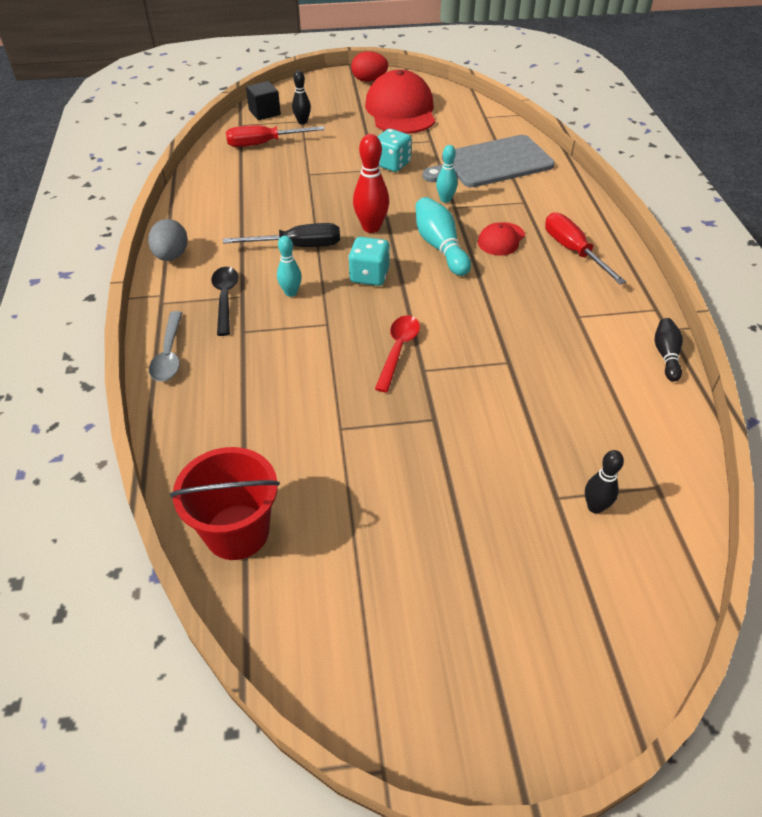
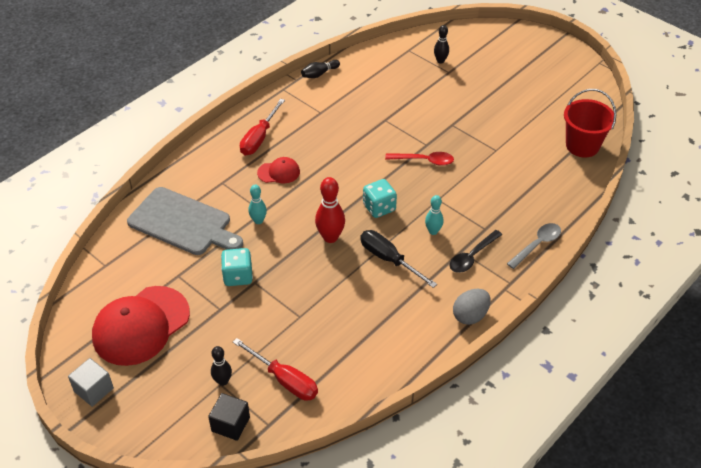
camera: 130 degrees left, 0 degrees up
(369, 80) = (93, 390): red egg -> grey cube
(398, 350) = (424, 161): red spoon -> red spoon turned 150 degrees counterclockwise
(440, 247) = (316, 194): turquoise bowling pin -> none

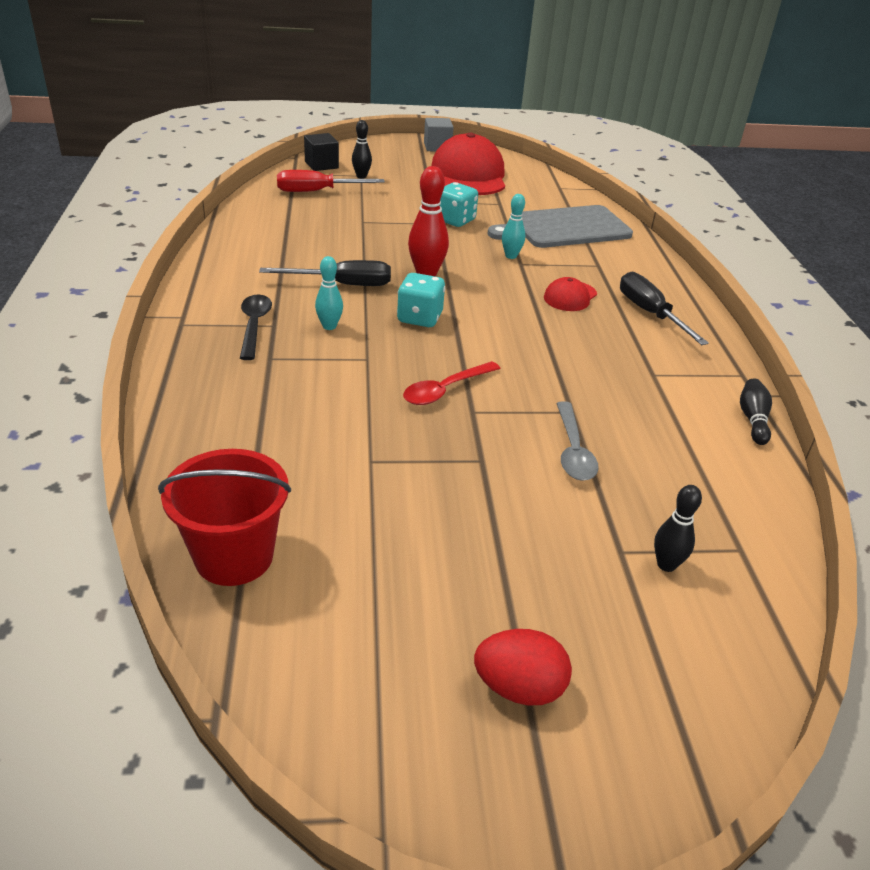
camera: 130 degrees right, 10 degrees down
(259, 138) = (650, 313): red screwdriver -> black screwdriver
(470, 315) = (200, 282): grey egg -> none
(530, 65) = (519, 688): none -> red egg
(537, 245) = (182, 373): grey spoon -> grey spoon (573, 450)

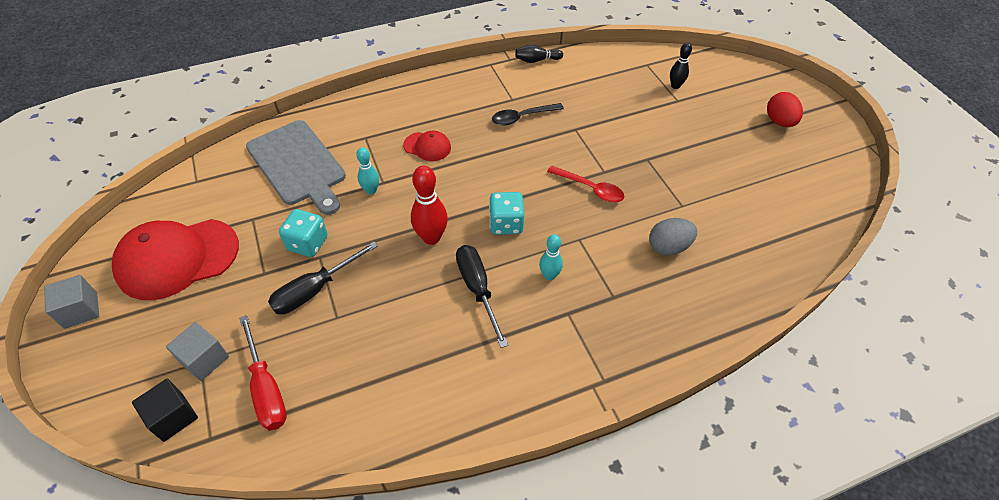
camera: 105 degrees left, 15 degrees up
(234, 556) = (795, 238): red bucket -> none
(254, 326) = (577, 326): black spoon -> black spoon (522, 117)
(308, 421) = (668, 247): none -> grey egg
(361, 176) = (204, 359): black bowling pin -> grey cube
(573, 450) = (613, 124): grey spoon -> none
(650, 313) = (433, 105): black screwdriver -> black screwdriver (315, 290)

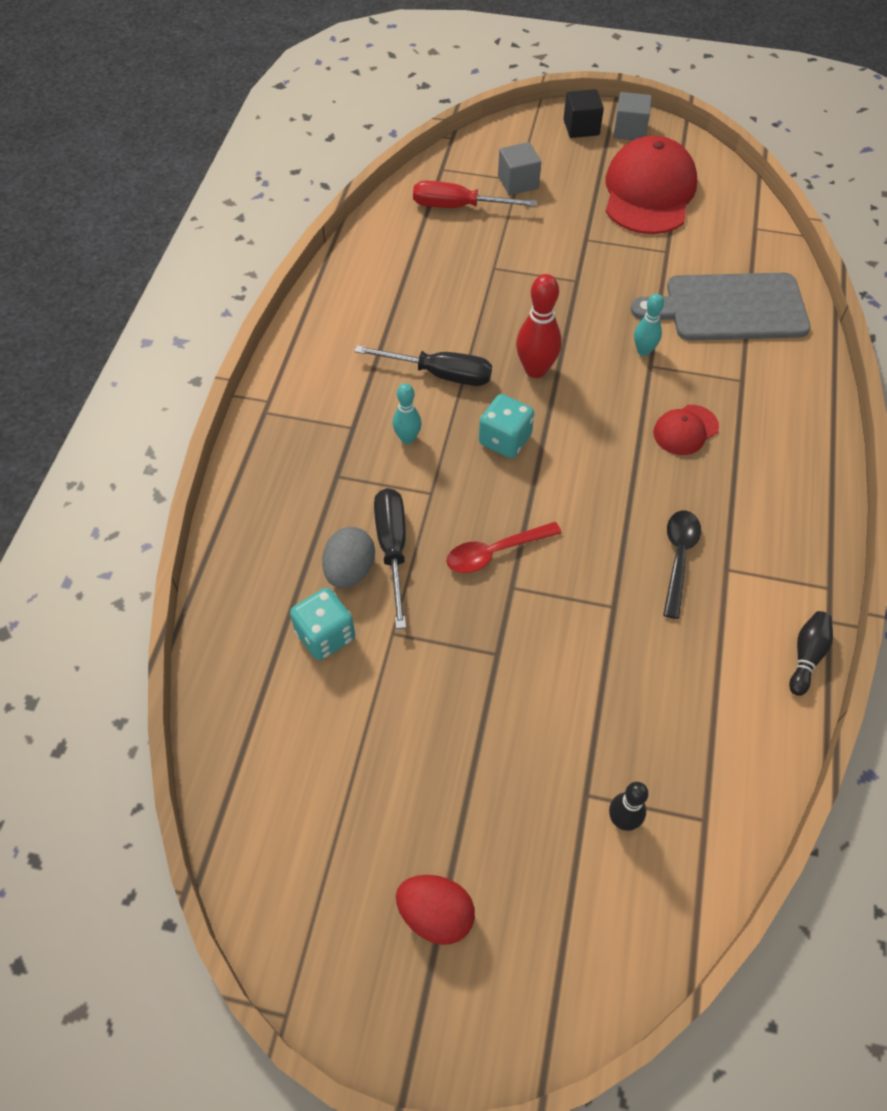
camera: 125 degrees right, 5 degrees up
(173, 417) = (478, 156): black cube -> black cube (581, 127)
(308, 243) = (601, 278): turquoise dice -> turquoise dice (325, 635)
(315, 290) = (537, 264): black screwdriver -> black screwdriver (392, 549)

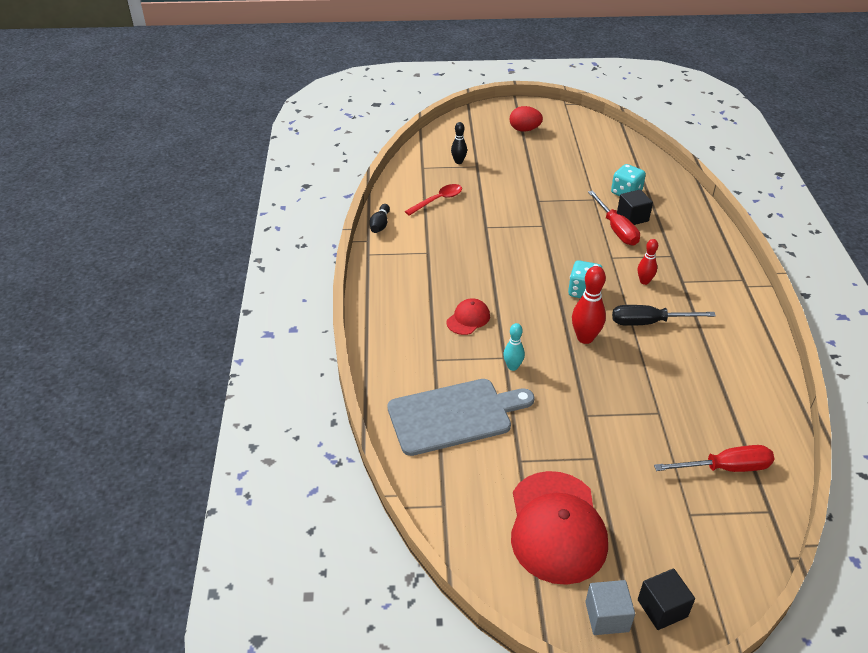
camera: 165 degrees right, 15 degrees down
(350, 570) = (632, 217): grey egg -> black cube
(392, 549) = (616, 229): black screwdriver -> red screwdriver
(407, 438) = (644, 281): turquoise bowling pin -> red bowling pin
(495, 552) = (560, 237): red spoon -> red spoon (438, 200)
(518, 182) = (688, 510): grey cube -> none
(678, 558) = (456, 252): black spoon -> none

